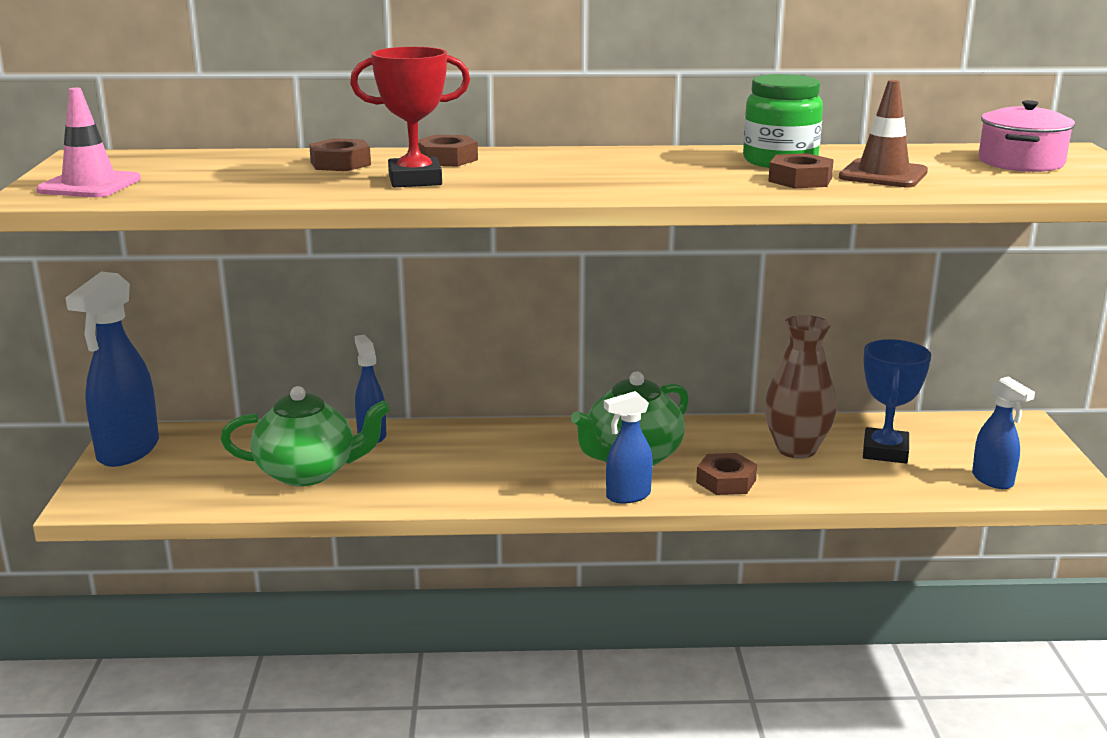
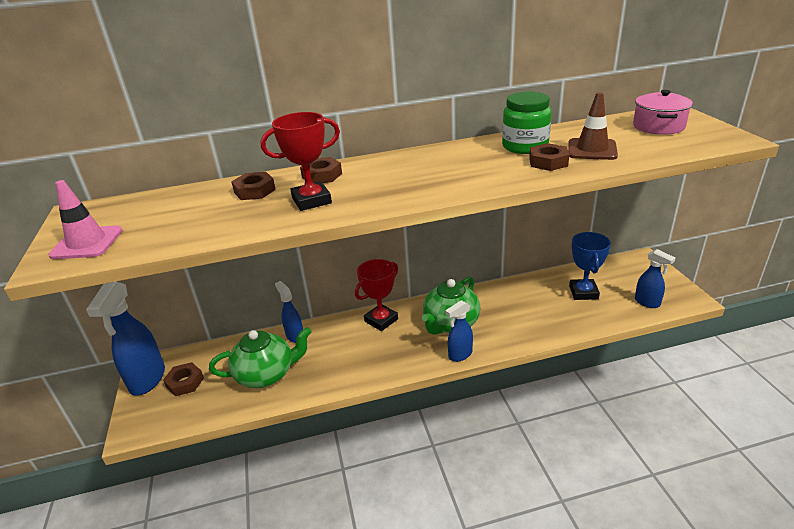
camera: 10 degrees left, 10 degrees up
(519, 436) = (381, 320): none -> red trophy
(726, 481) = (509, 332): brown nut -> brown nut (185, 382)
(796, 449) = (536, 300): brown vase -> none

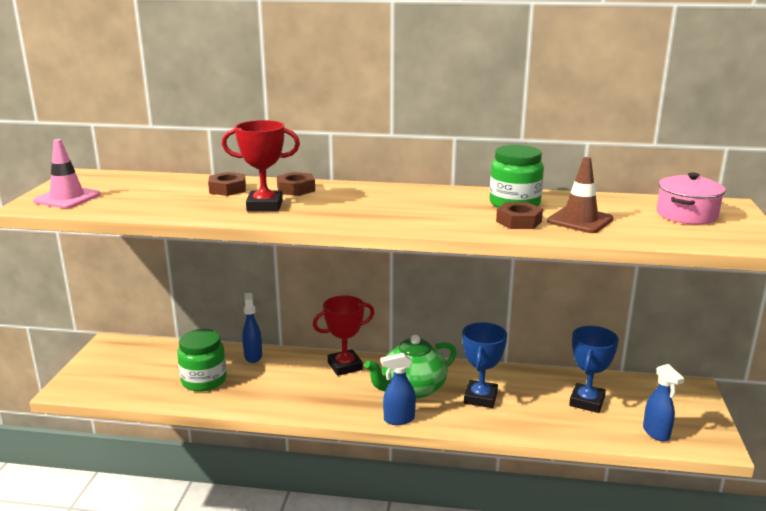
camera: 20 degrees right, 10 degrees down
(147, 380) = (103, 354): blue spray bottle -> none
(185, 382) = (131, 366): brown nut -> none
(266, 374) = (204, 380): green teapot -> green jar
(507, 314) = (480, 398): none -> blue trophy

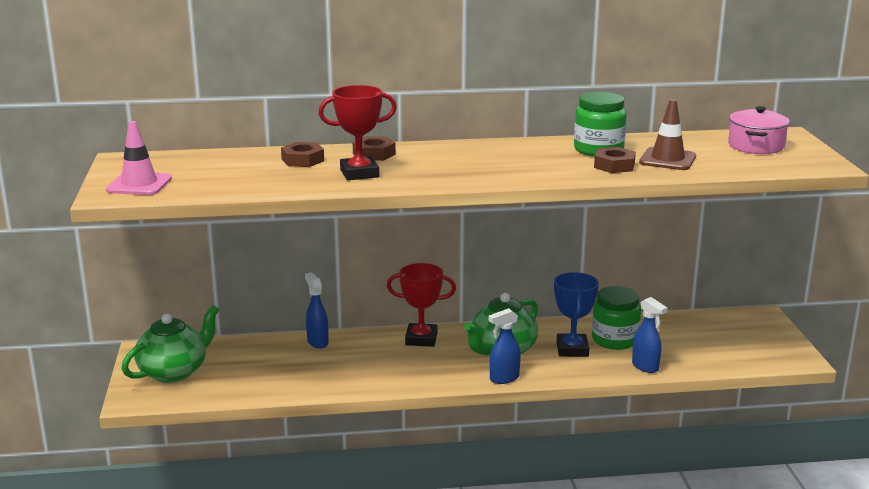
camera: 15 degrees left, 0 degrees up
(118, 367) = (174, 372): none -> green teapot
(204, 380) = (280, 371): green jar -> green jar (614, 340)
(345, 366) = (421, 339): red trophy -> red trophy turned 45 degrees clockwise
(587, 402) = (672, 339): blue trophy -> none
(656, 433) = (745, 357): blue spray bottle -> blue spray bottle (645, 367)

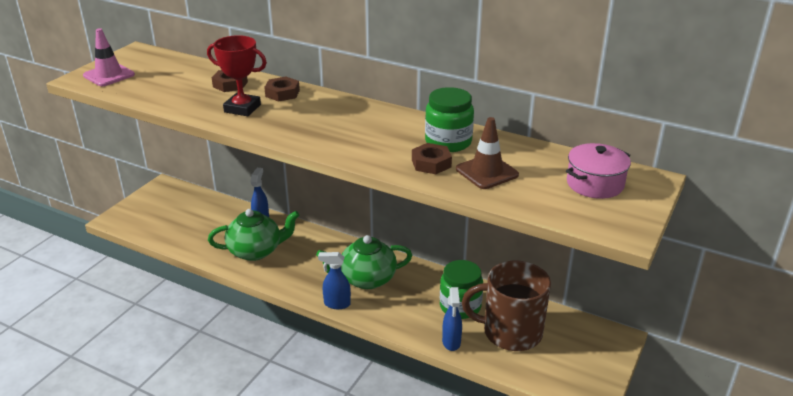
camera: 35 degrees right, 10 degrees up
(174, 372) = (158, 208): green teapot -> green teapot (256, 251)
(421, 339) = (326, 245): red trophy -> none
(572, 349) = (417, 300): blue trophy -> none
(681, 342) = (510, 332): none -> brown mug

